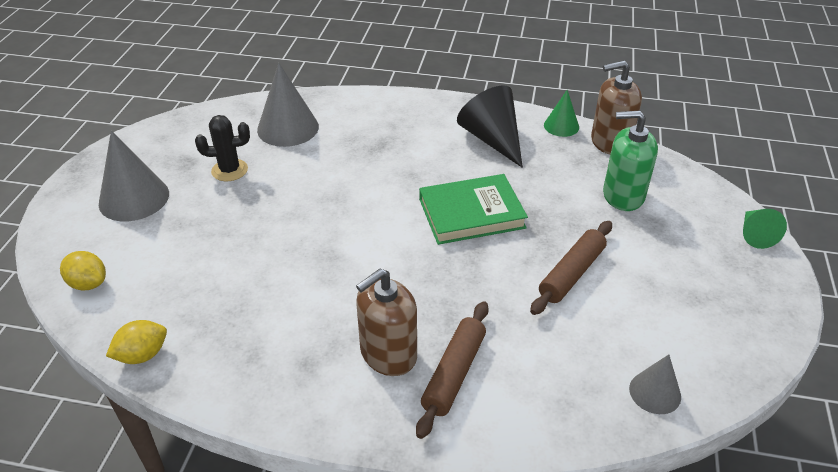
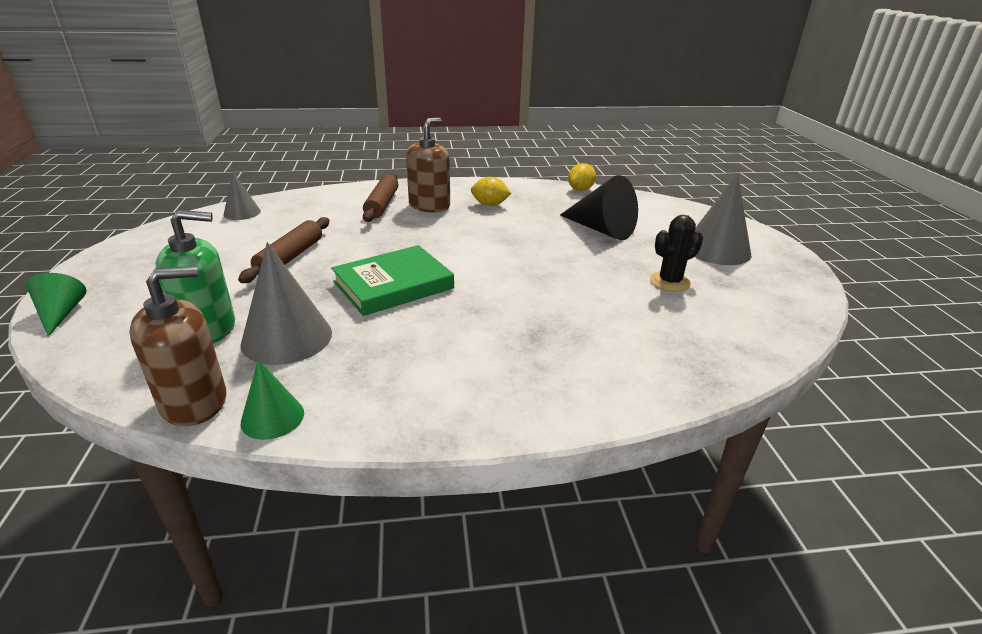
camera: 160 degrees right, 10 degrees down
(88, 283) = (661, 207): yellow lemon -> yellow lemon (490, 205)
(288, 128) = (669, 335): grey cone -> grey cone (287, 338)
(492, 139) = (386, 371): black cone -> black cone (601, 229)

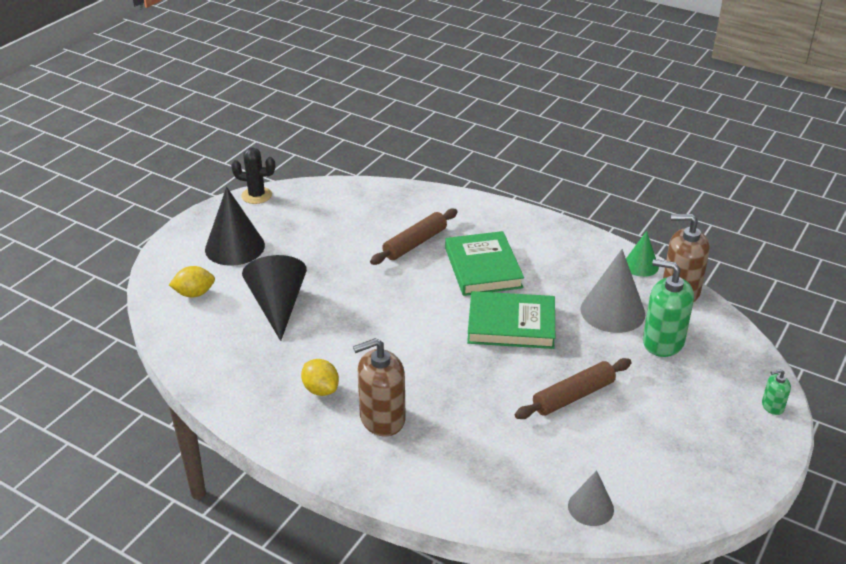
camera: 140 degrees left, 5 degrees up
(61, 314) = (772, 406): green cone -> green soap dispenser
(382, 204) = (428, 447): brown rolling pin -> brown rolling pin (415, 243)
(481, 324) = (483, 268): none -> green book
(580, 189) = (195, 369): yellow lemon -> yellow lemon (194, 294)
(669, 282) = (320, 241): black cactus -> black cactus (256, 195)
(716, 249) = (235, 247): grey cone -> black cone

